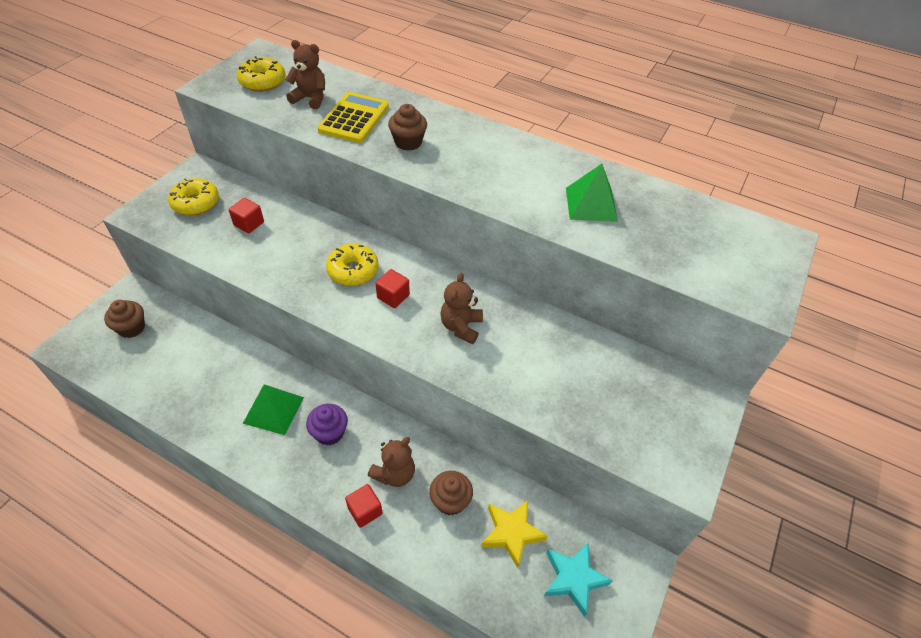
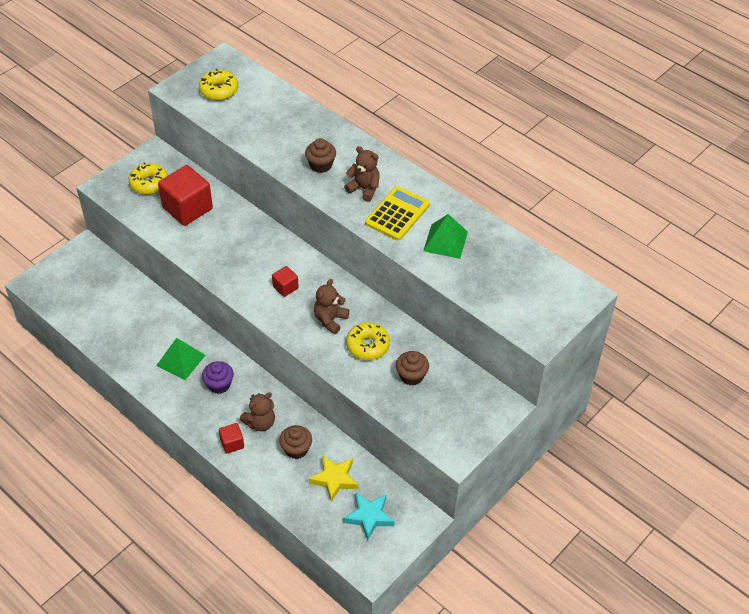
camera: 15 degrees right, 0 degrees up
(131, 328) = (83, 277): brown cupcake -> brown cupcake (411, 376)
(249, 224) = (187, 208): red cube -> red cube, size x2.06
(310, 98) = (253, 112): brown teddy bear -> brown teddy bear (364, 189)
(353, 271) = (260, 261): yellow donut -> yellow donut (367, 346)
(354, 118) = (284, 136): yellow calculator -> yellow calculator (397, 214)

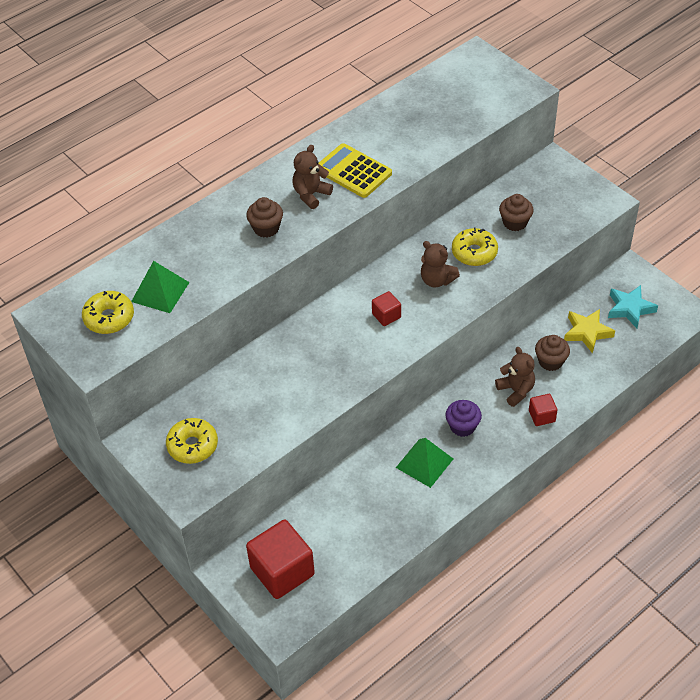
camera: 80 degrees left, 0 degrees up
(187, 208) = (245, 405): red cube -> red cube (282, 571)
(445, 241) = (397, 139): green pyramid -> green pyramid (160, 292)

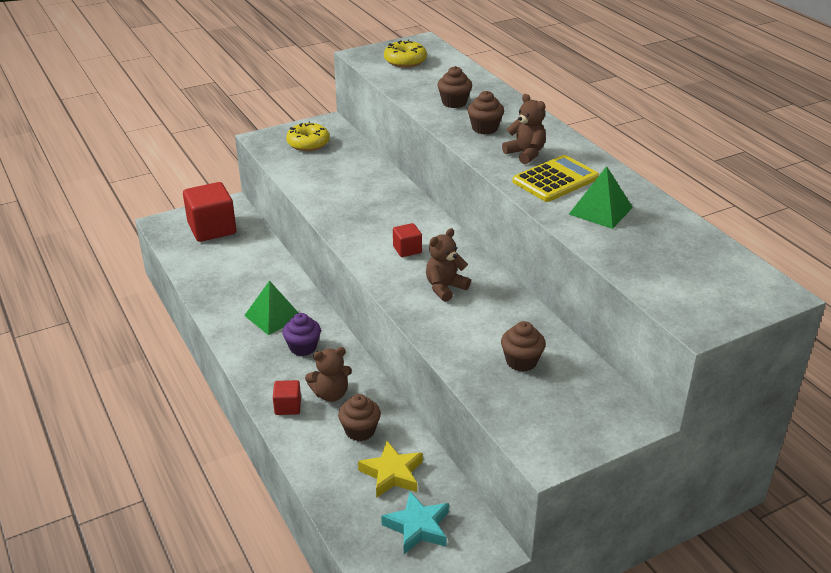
camera: 100 degrees right, 15 degrees down
(160, 292) = (424, 80): green pyramid -> green pyramid (600, 210)
(212, 259) = (454, 102): none -> brown cupcake
(474, 252) = (479, 321): yellow donut -> none

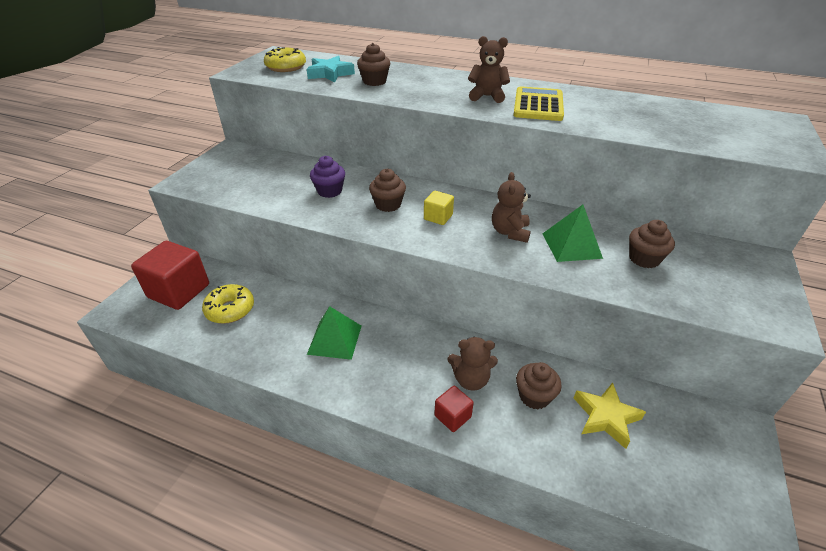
camera: 40 degrees left, 5 degrees up
(303, 347) = (395, 352): purple cupcake -> purple cupcake (329, 191)
(308, 143) = (234, 171): yellow donut -> yellow donut (230, 309)
(331, 394) = (471, 379): brown teddy bear -> brown teddy bear turned 60 degrees clockwise
(407, 249) = (438, 217): red cube -> yellow cube
(418, 527) = (685, 451): turquoise star -> turquoise star (330, 74)
(484, 128) = (428, 90): brown cupcake -> brown cupcake (388, 205)
(600, 210) = (602, 113): green pyramid -> green pyramid (571, 245)

